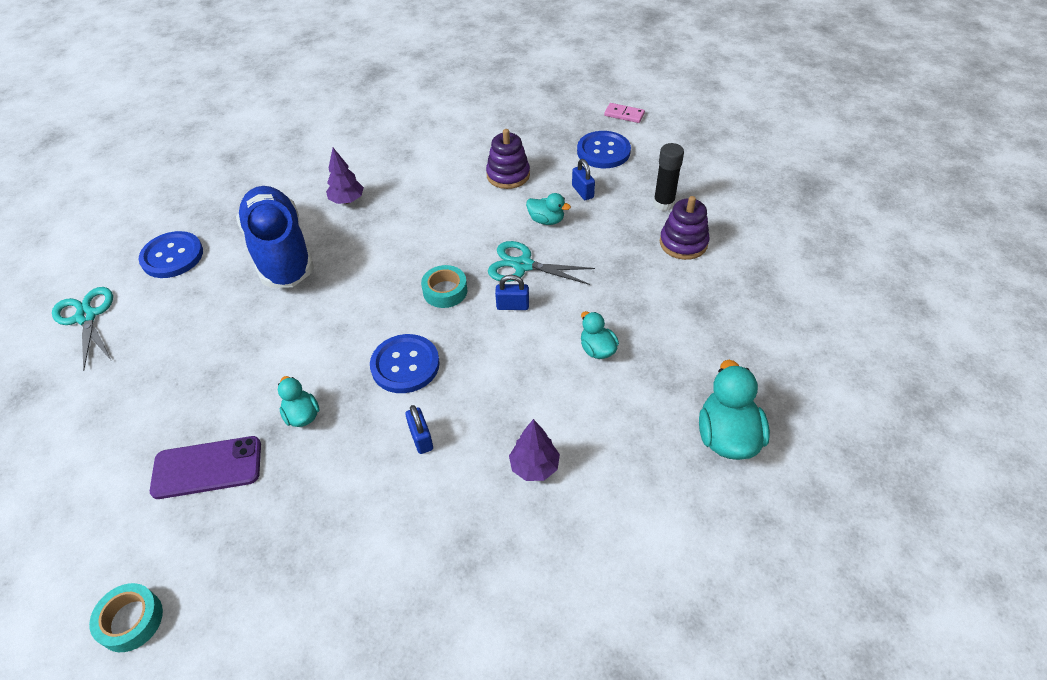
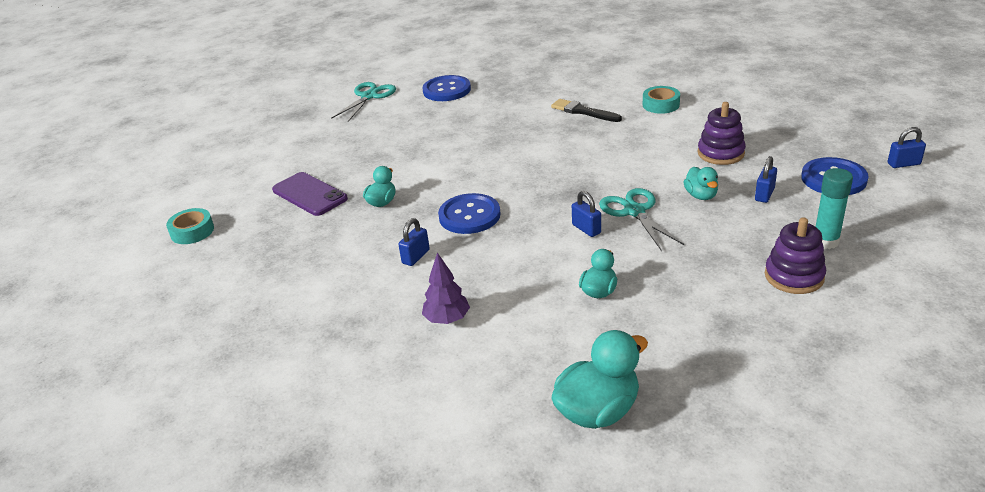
camera: 55 degrees right, 15 degrees down
(280, 252) = (501, 118): blue shoe -> none
(347, 200) = (583, 111): purple tree -> black brush
(445, 291) = (558, 193): turquoise tape -> turquoise tape (661, 105)
(624, 114) = (903, 164): pink domino -> blue padlock
(663, 204) = (825, 241): black glue stick -> turquoise glue stick

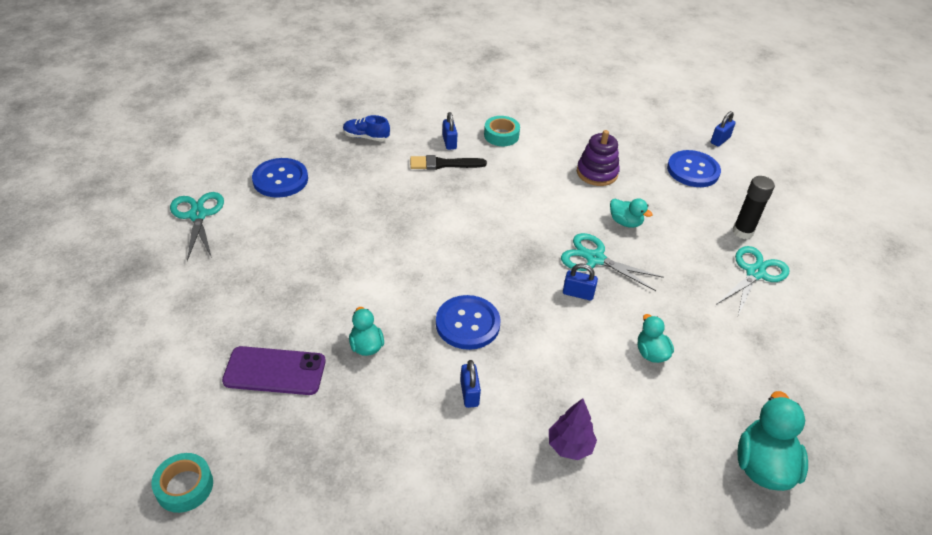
camera: 45 degrees left, 10 degrees up
(542, 80) = (366, 137): none -> blue shoe
(764, 194) = (665, 203): blue padlock -> blue padlock (449, 142)
(794, 276) = (755, 273): purple stacking toy -> turquoise scissors
(825, 241) = (742, 232): turquoise glue stick -> black glue stick

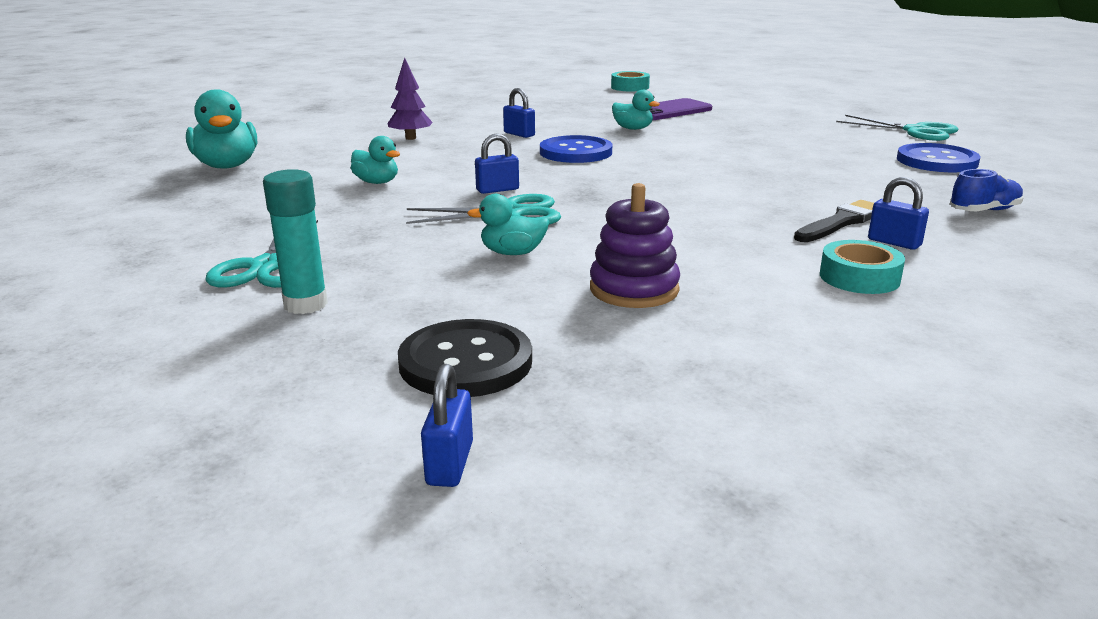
camera: 145 degrees right, 20 degrees down
(693, 170) = (465, 362): blue button -> black button
(742, 232) = (305, 304): black glue stick -> turquoise glue stick

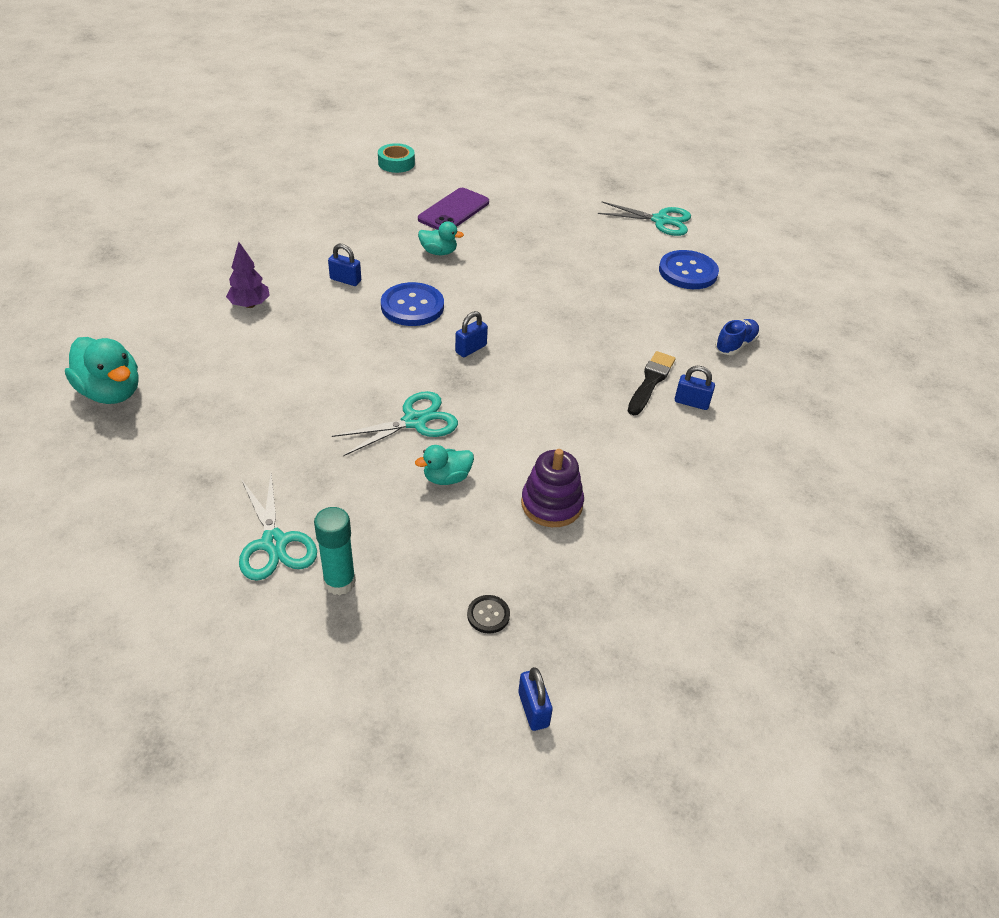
camera: 25 degrees left, 20 degrees up
(377, 182) = (273, 393): turquoise duck -> none
(465, 362) = (488, 615): black button -> black button, size x0.49
(497, 190) = (382, 385): blue padlock -> blue padlock (471, 349)
(859, 277) = (683, 453): turquoise tape -> none

